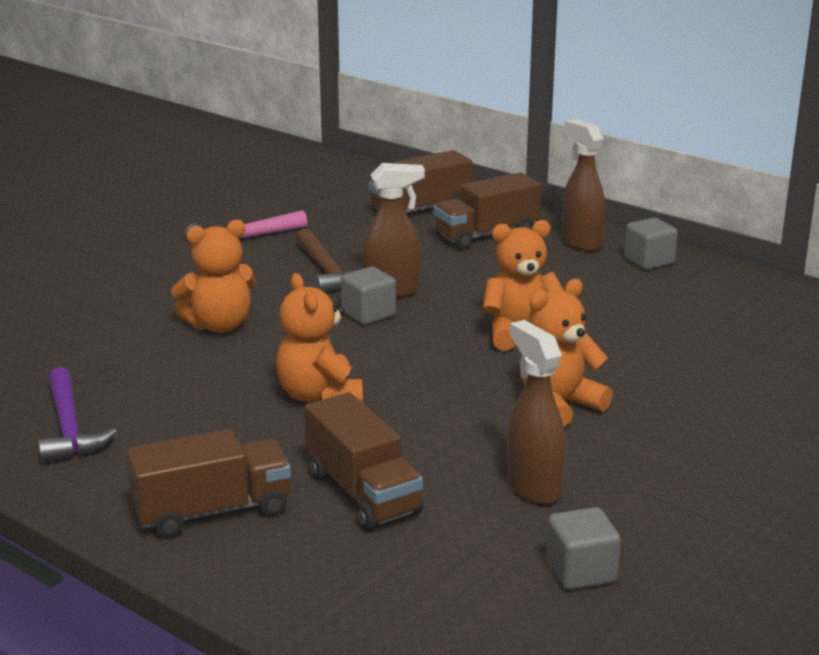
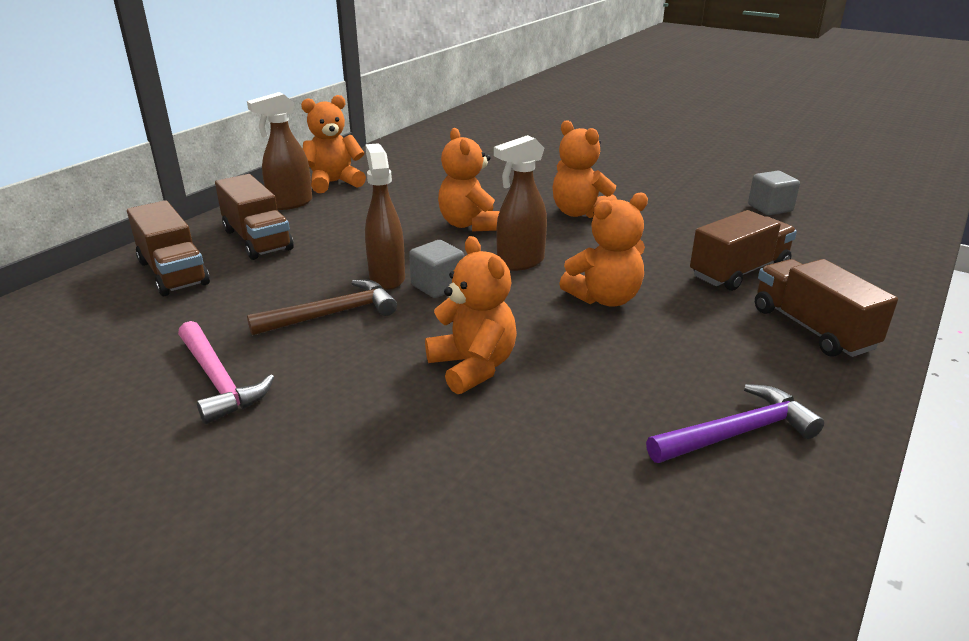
camera: 95 degrees left, 5 degrees up
(533, 487) = (691, 220): brown spray bottle -> brown spray bottle (520, 262)
(649, 261) = (334, 183): grey cube -> orange teddy bear

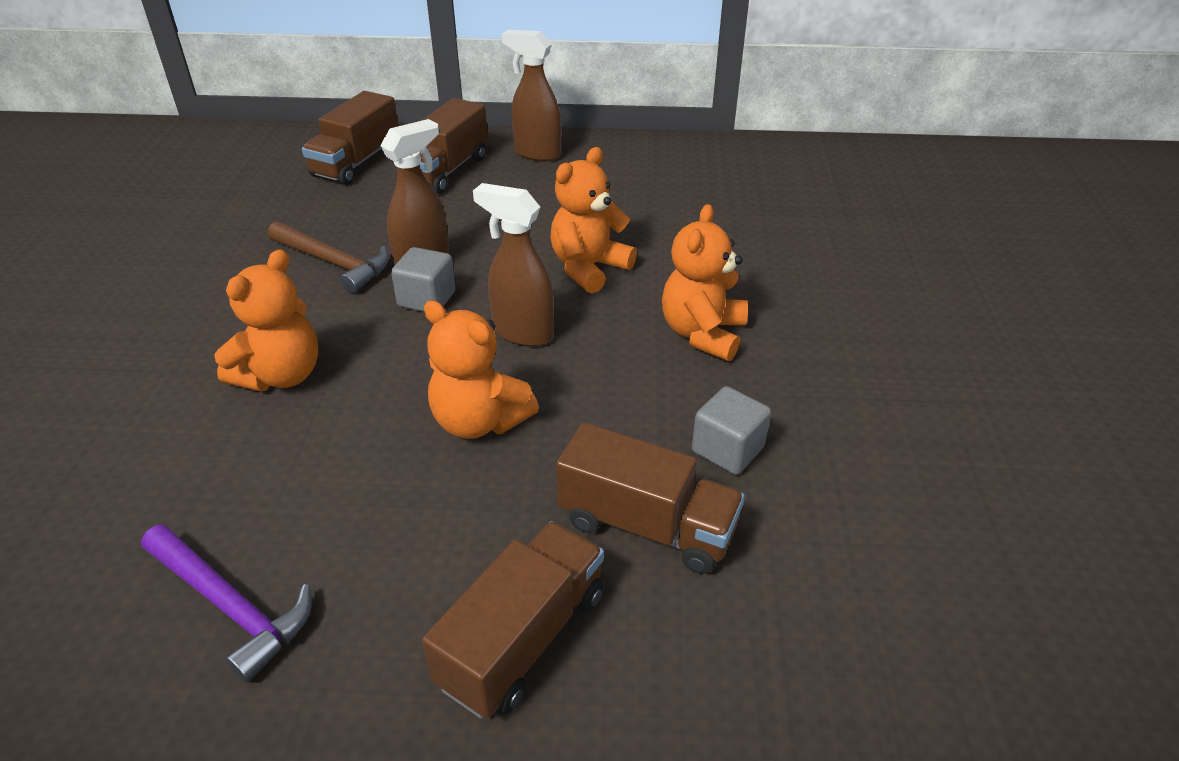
camera: 60 degrees right, 10 degrees up
(218, 381) = (200, 255): pink hammer -> none
(334, 183) = (610, 154): orange teddy bear -> none
(770, 208) = (921, 516): grey cube -> grey cube (727, 449)

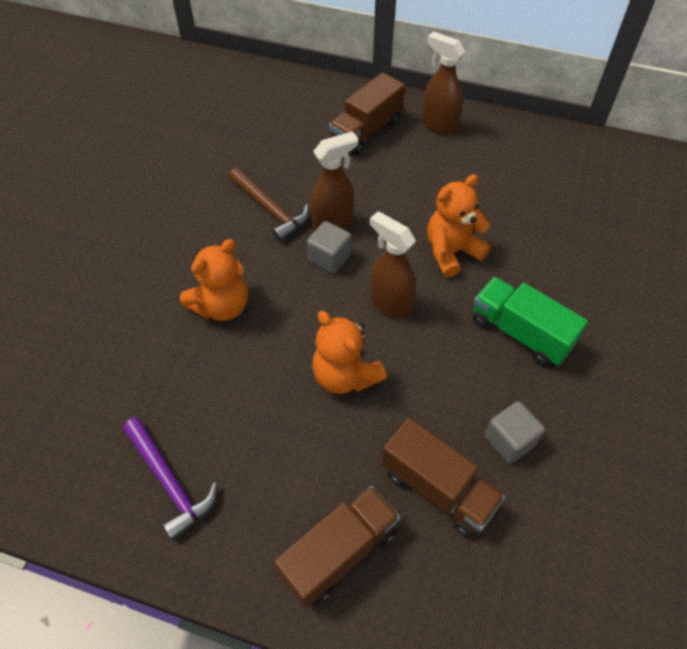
camera: 15 degrees right, 15 degrees up
(356, 162) = (301, 110): brown truck -> none
(702, 334) = (520, 333): orange teddy bear -> green truck

